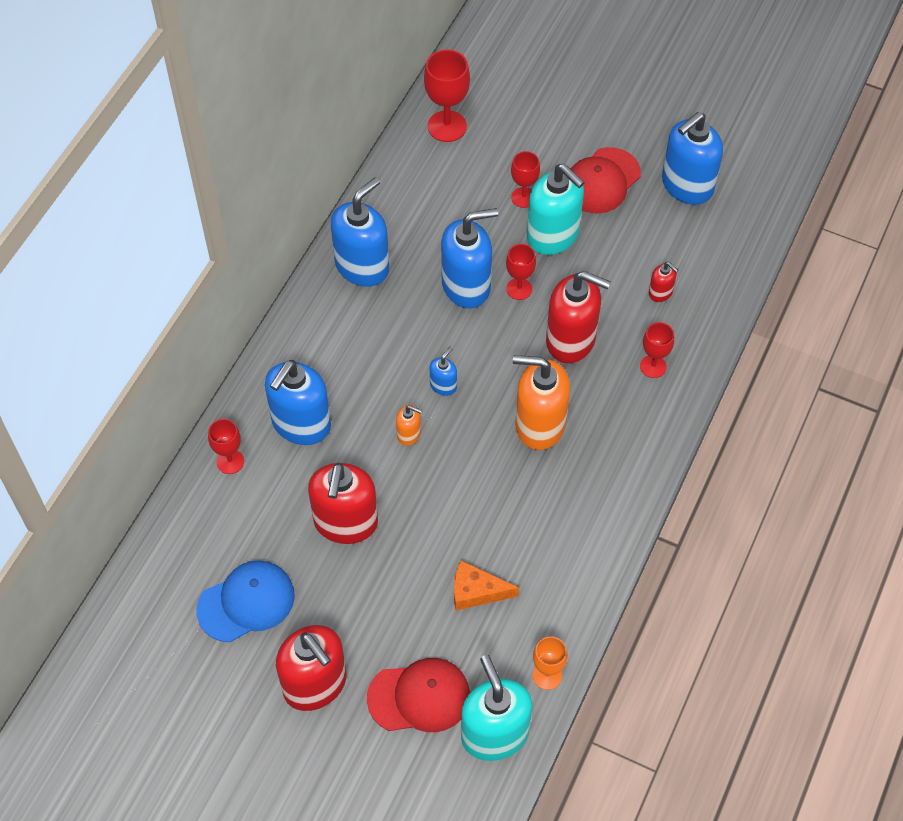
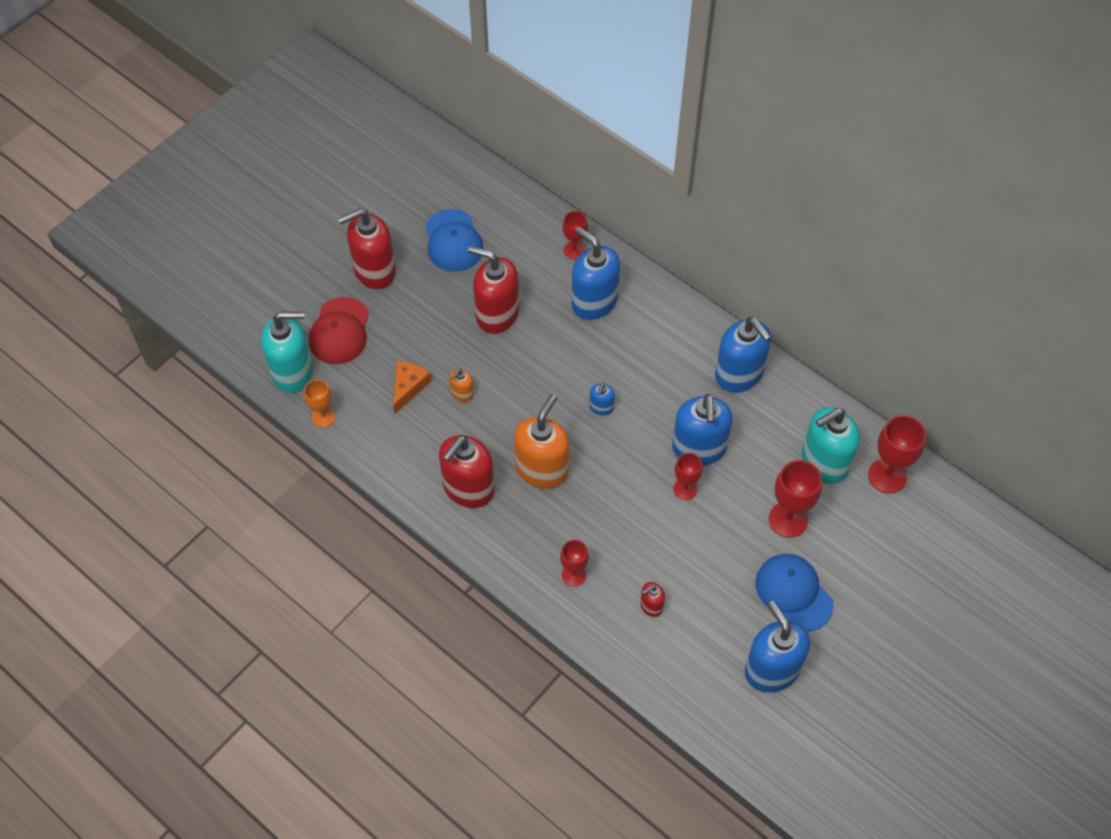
camera: 105 degrees right, 0 degrees up
(409, 434) = (562, 373): orange soap dispenser -> orange soap dispenser (462, 393)
(443, 385) = (601, 407): blue soap dispenser -> blue soap dispenser turned 60 degrees clockwise
(523, 197) = (788, 519): red goblet -> red goblet, size x1.61
(553, 235) = (738, 533): turquoise soap dispenser -> turquoise soap dispenser (824, 462)
(571, 340) = (619, 516): red soap dispenser -> red soap dispenser (468, 488)
(601, 181) = (793, 593): red cap -> blue cap

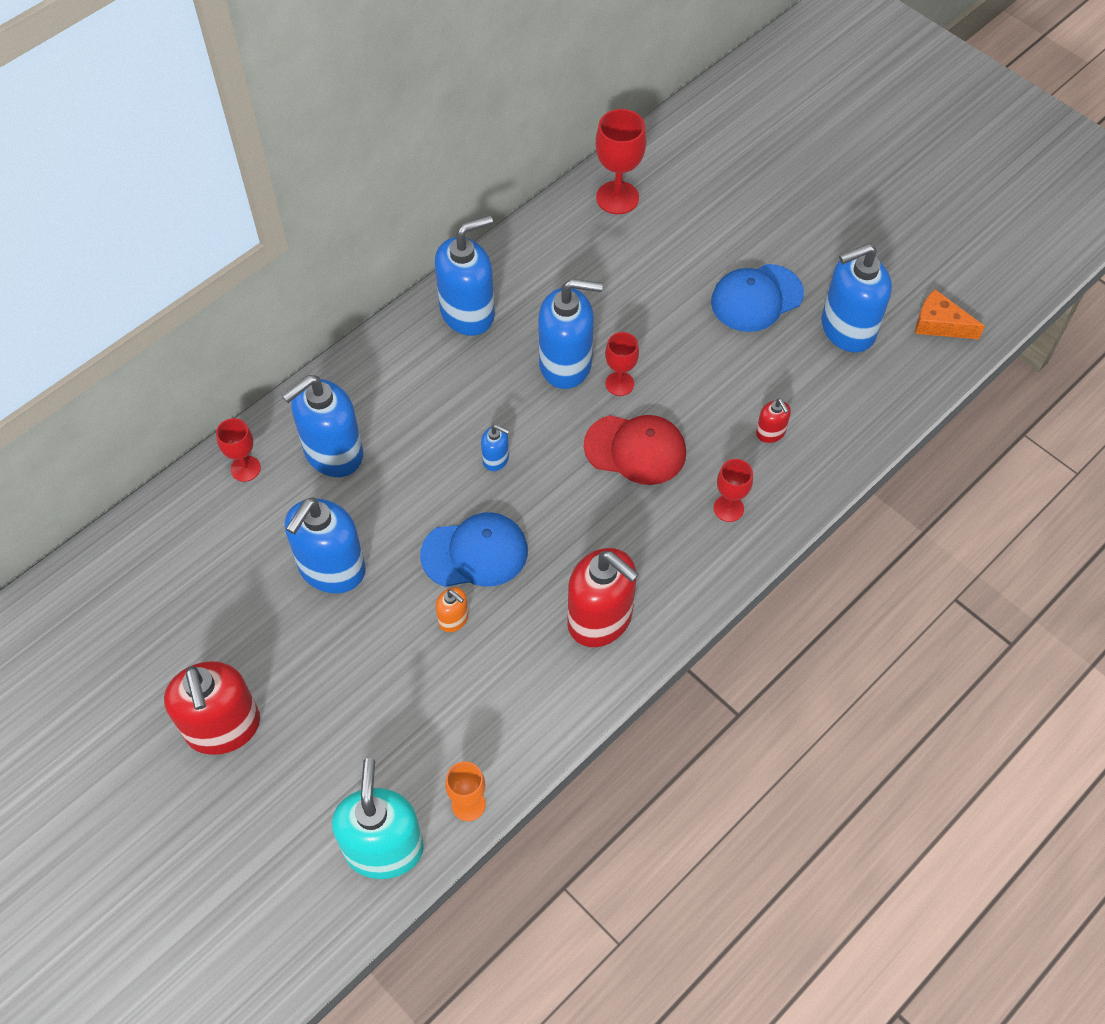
camera: 85 degrees left, 0 degrees up
(339, 331) = (323, 779): red cap -> red cap (635, 449)
(408, 387) = (433, 687): orange cheese -> orange cheese (939, 324)
(453, 241) = (194, 617): blue cap -> blue cap (475, 553)
(497, 314) = (331, 569): red soap dispenser -> blue soap dispenser
(542, 469) = (579, 531): orange soap dispenser -> none
(788, 519) = (665, 291): red goblet -> none
(824, 462) = (595, 249): turquoise soap dispenser -> none

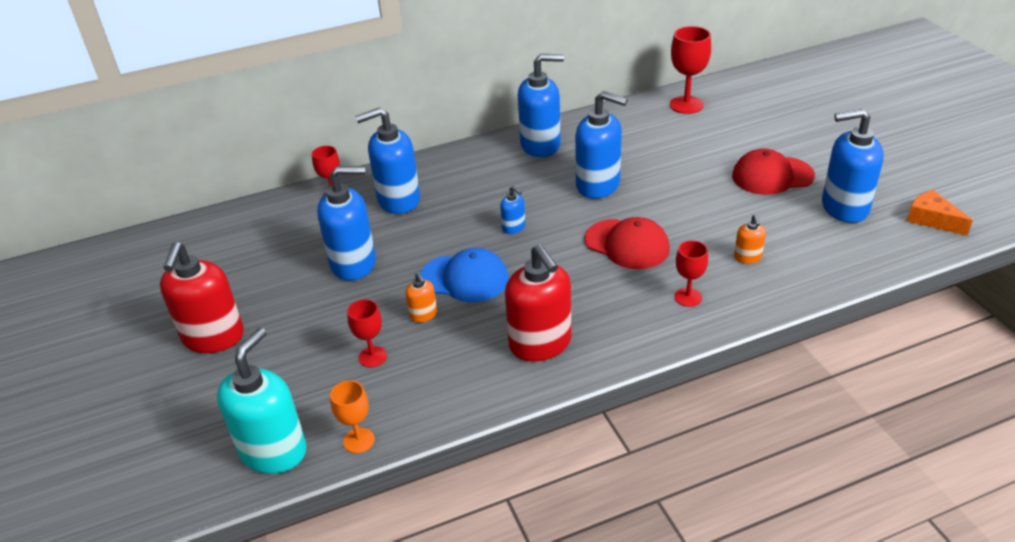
camera: 25 degrees right, 20 degrees down
(331, 569) = (354, 263): blue soap dispenser -> blue soap dispenser turned 150 degrees counterclockwise
(619, 383) = (634, 204): red goblet -> red goblet (372, 357)
(756, 298) = (772, 176): blue cap -> red cap
(770, 433) = (747, 257): red soap dispenser -> orange soap dispenser

